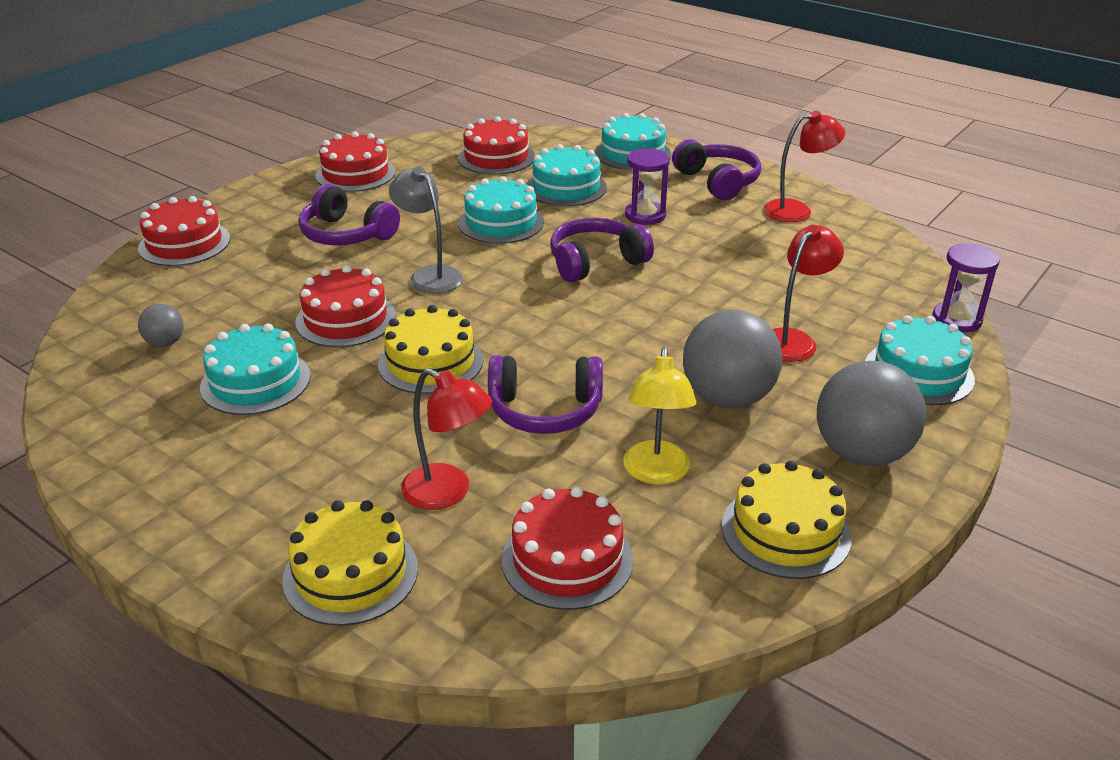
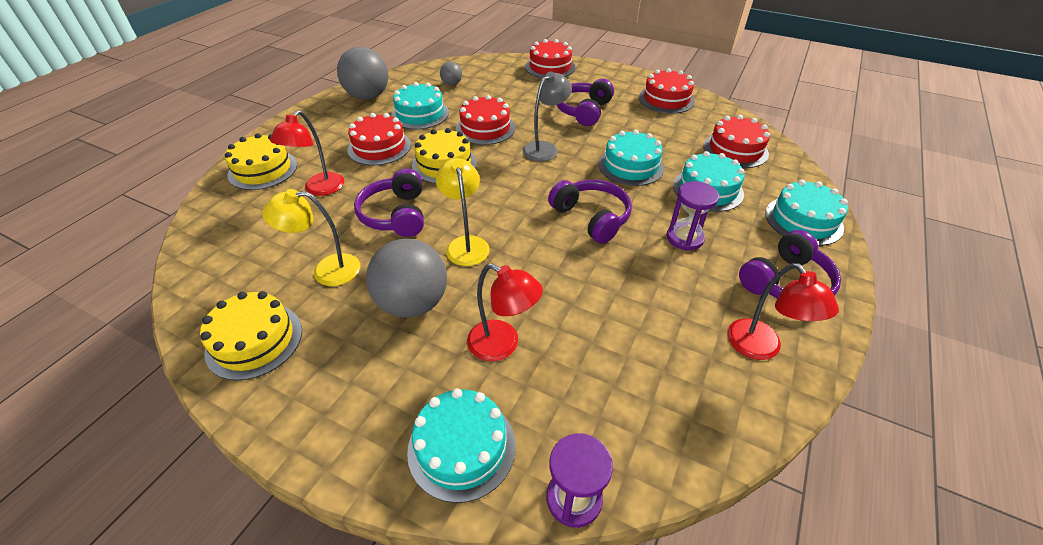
camera: 80 degrees right, 10 degrees up
(567, 559) = (254, 239): red cake -> red cake (379, 147)
(624, 353) = (466, 244): none -> yellow lamp
(861, 453) = (338, 391): grey ball -> grey ball (368, 96)

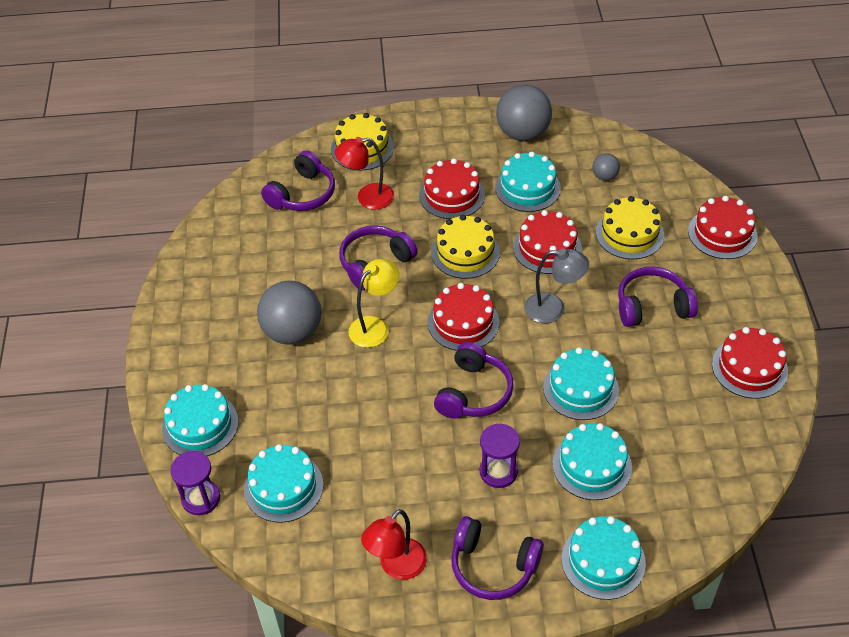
camera: 60 degrees right, 5 degrees up
(254, 341) = (207, 272): yellow cake -> yellow cake (629, 234)
(258, 225) = (302, 194): none -> purple headphones
(326, 270) = (288, 264): yellow lamp -> none
(502, 345) = (291, 404): red lamp -> none
(609, 400) = (283, 487): none -> turquoise cake
(735, 150) = (692, 467): red cake -> red cake (463, 322)

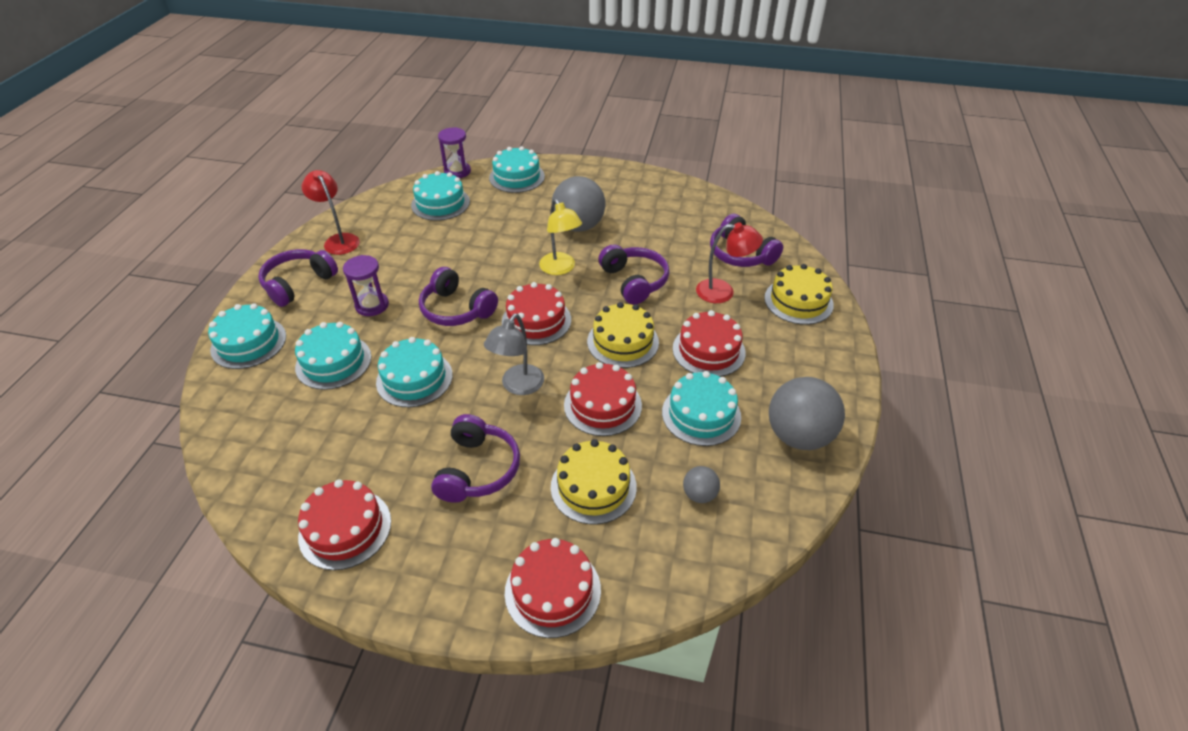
camera: 105 degrees right, 5 degrees down
(367, 198) = (723, 292): red lamp -> red lamp turned 90 degrees clockwise

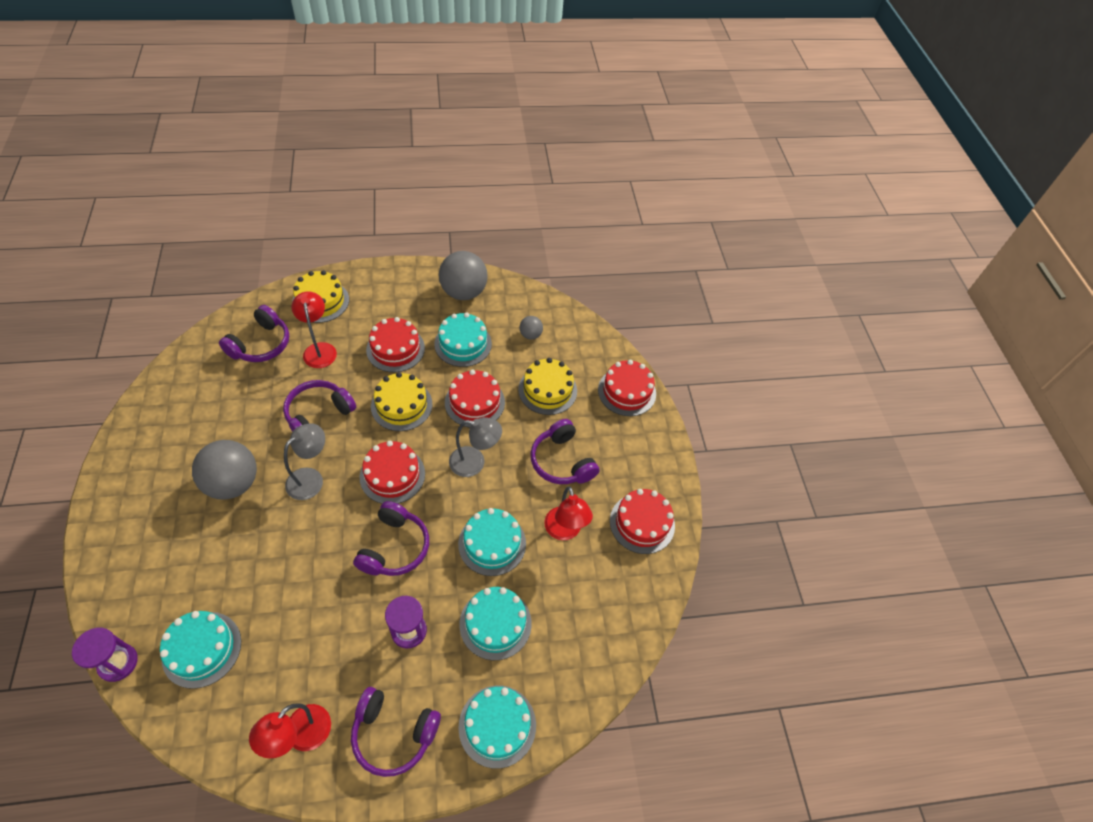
camera: 115 degrees left, 10 degrees up
(387, 444) = (564, 531): none -> red lamp
(477, 469) = (562, 461): purple headphones -> purple headphones turned 105 degrees counterclockwise
(517, 177) = (129, 582): turquoise cake -> none
(560, 268) = (311, 478): yellow lamp -> grey lamp

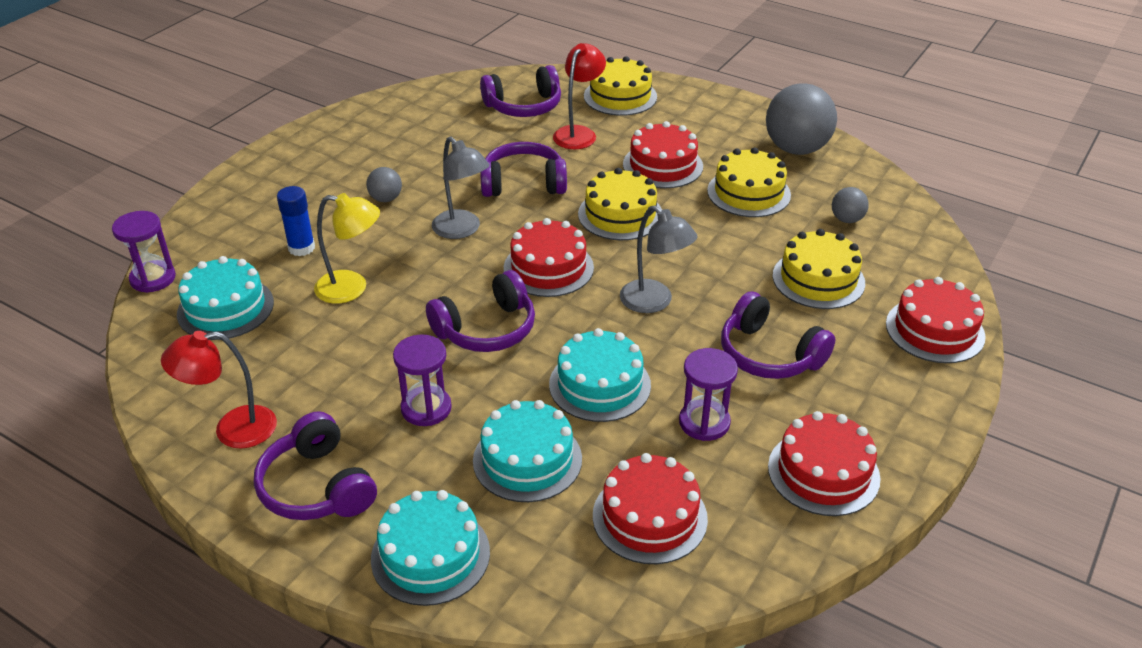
camera: 45 degrees right, 15 degrees down
(210, 563) = (301, 248): none -> blue glue stick
(233, 483) = (386, 199): grey ball -> grey ball, size x0.48
(278, 573) = (352, 288): none -> yellow lamp
(311, 478) = (462, 230): grey lamp -> grey lamp turned 60 degrees clockwise
(463, 344) = (748, 193): turquoise cake -> yellow cake
(474, 402) = (710, 249): red cake -> red cake (649, 517)
(562, 461) = (769, 354): purple headphones -> purple headphones turned 60 degrees counterclockwise
(564, 531) = (704, 422): red lamp -> purple hourglass

